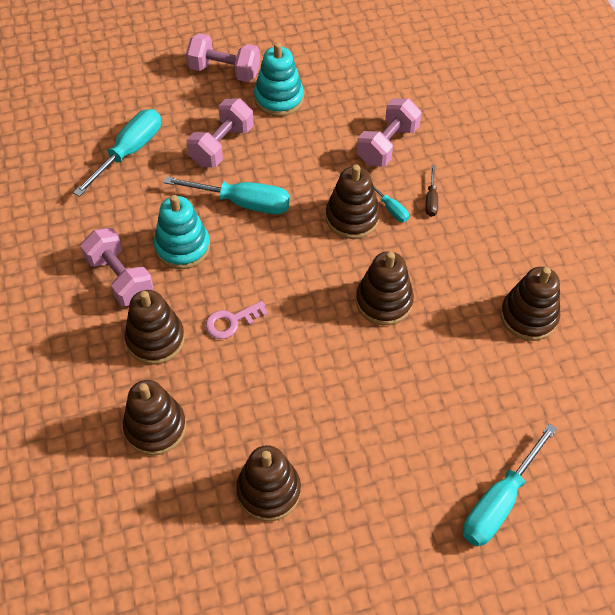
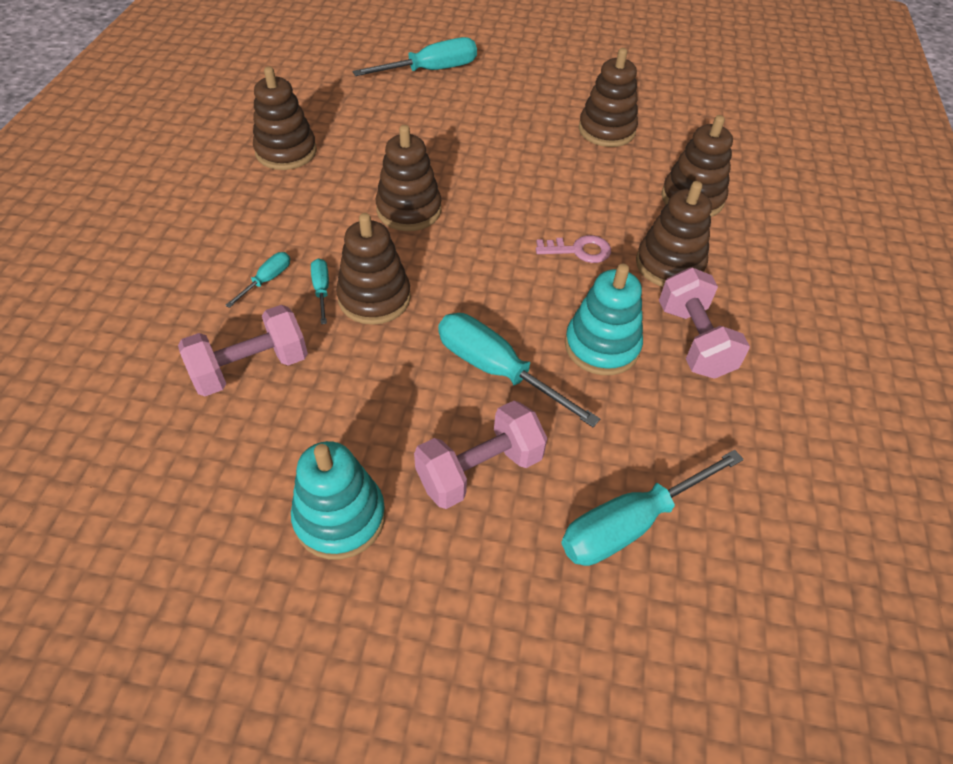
camera: 155 degrees left, 5 degrees down
(224, 71) = (393, 627): pink dumbbell -> none
(431, 200) = (267, 280): brown screwdriver -> turquoise screwdriver

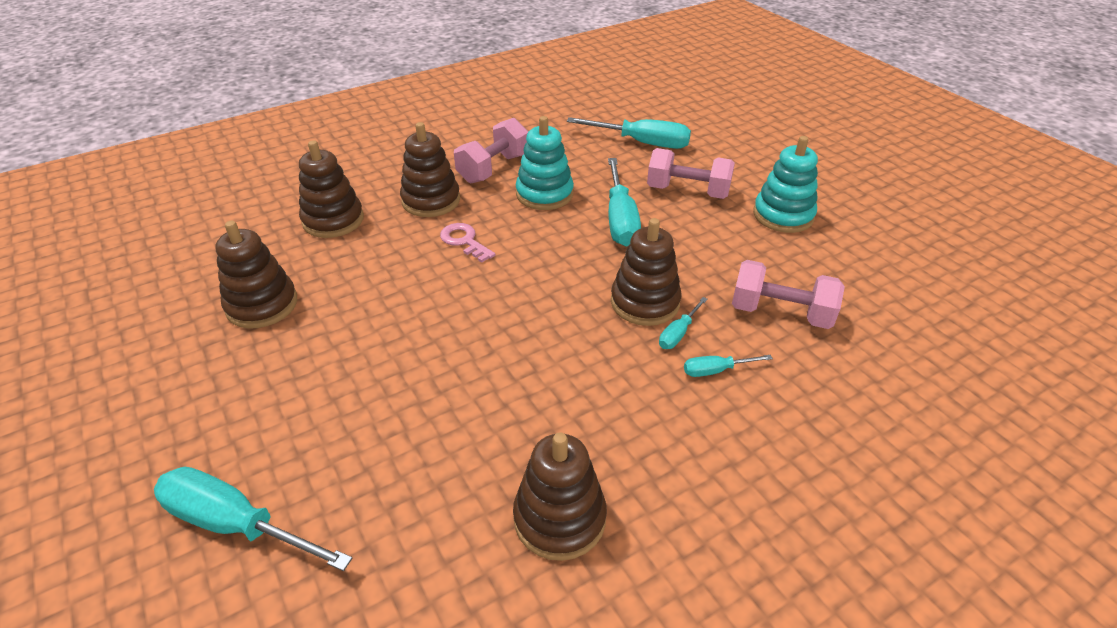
camera: 130 degrees left, 10 degrees down
(409, 210) = (530, 352): brown stacking toy -> none

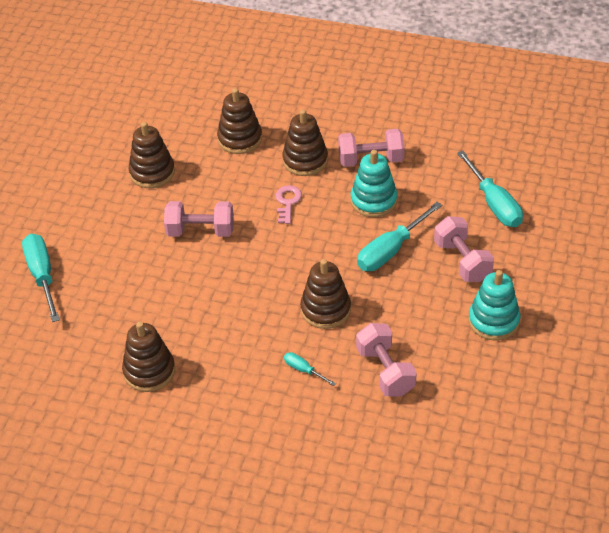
camera: 50 degrees right, 5 degrees up
(404, 322) = (200, 231): none -> pink dumbbell
(678, 333) = (316, 338): turquoise screwdriver -> none

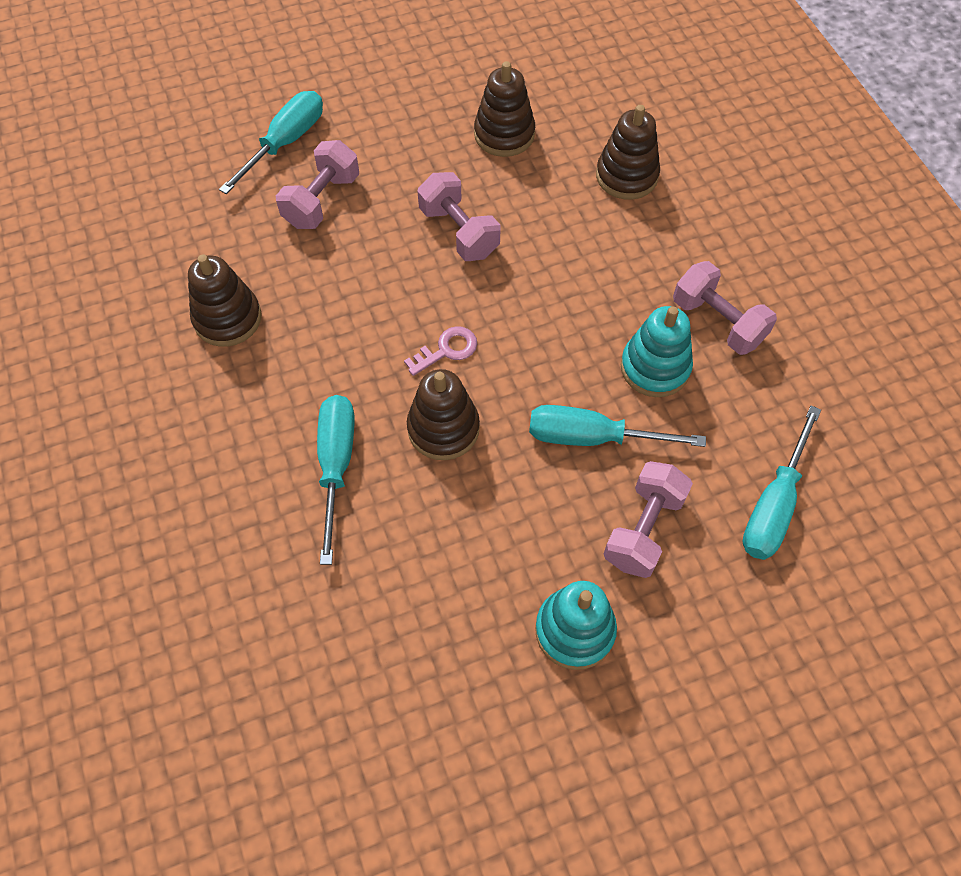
camera: 50 degrees right, 15 degrees up
(287, 202) = (573, 283): pink key -> pink key (447, 350)
(304, 370) = (336, 465): turquoise screwdriver -> turquoise screwdriver, size x2.03
(305, 160) = (653, 257): brown stacking toy -> none
(385, 371) = (398, 554): pink dumbbell -> pink dumbbell (322, 201)

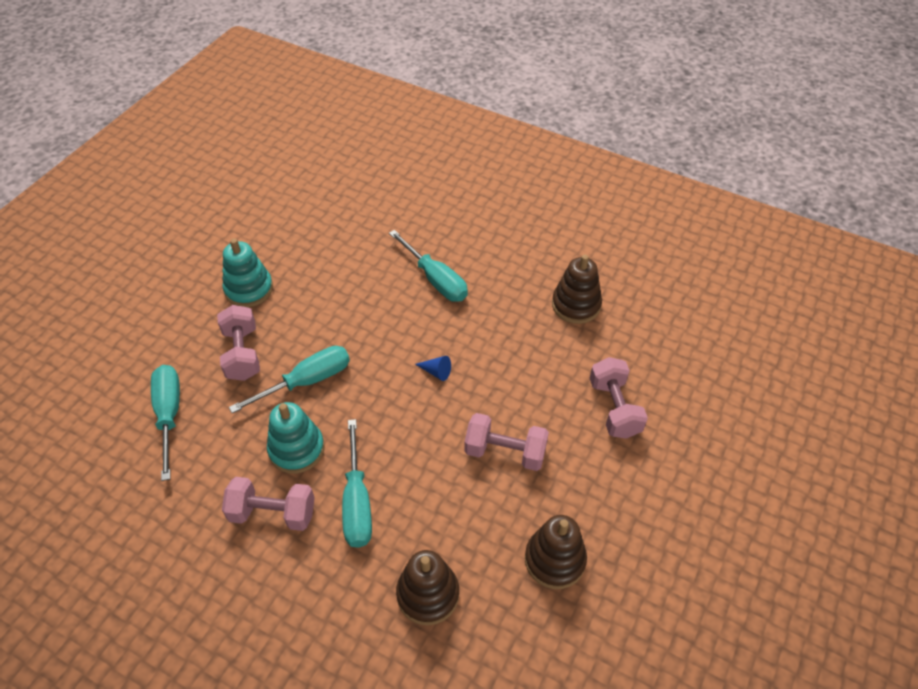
camera: 140 degrees right, 10 degrees down
(285, 143) = (689, 431): turquoise screwdriver -> turquoise screwdriver (357, 502)
(443, 428) = (397, 331): brown stacking toy -> none
(447, 350) = (436, 372): pink key -> blue cone

